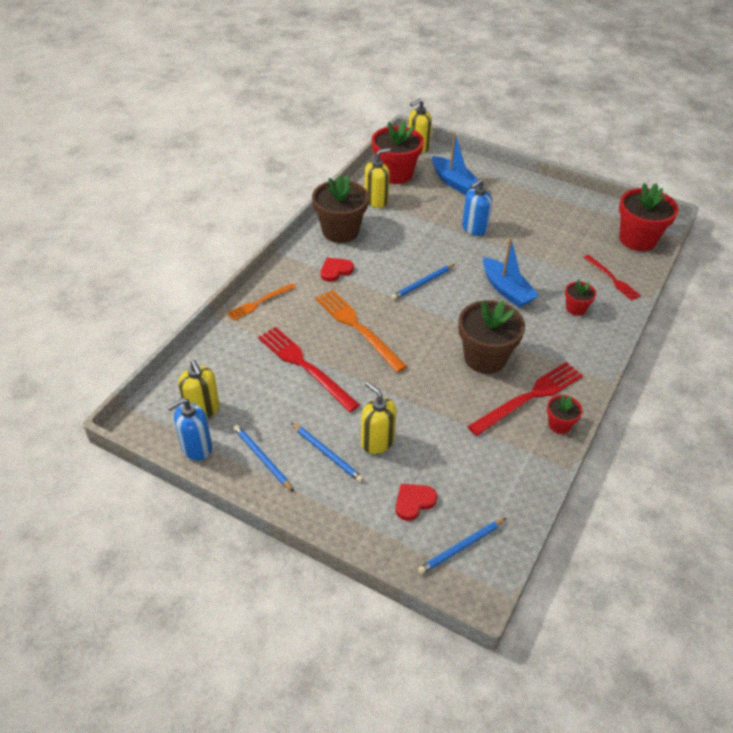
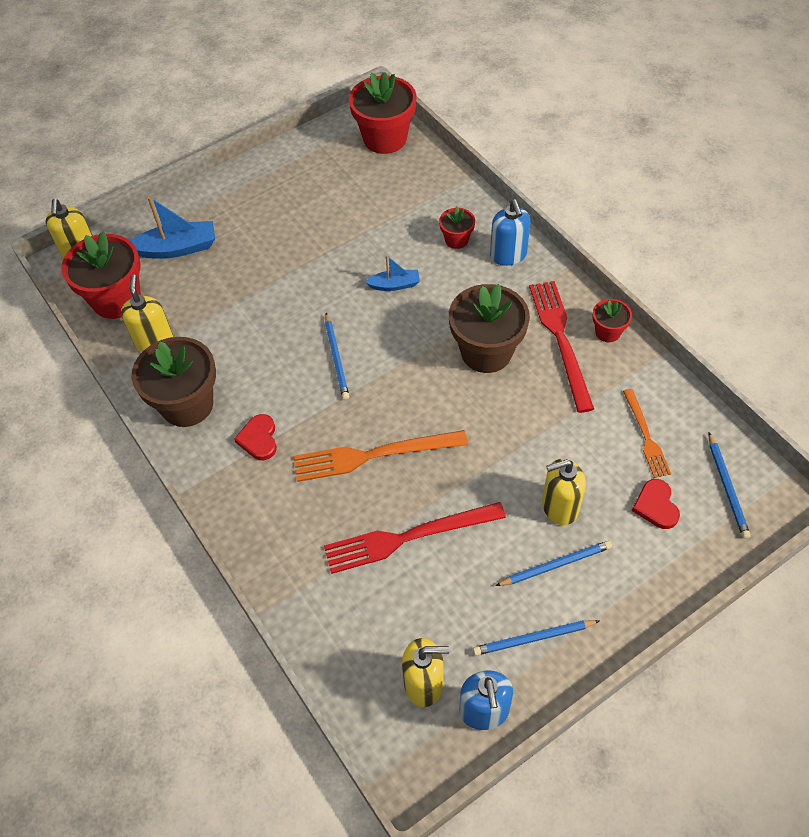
camera: 60 degrees left, 10 degrees up
(259, 302) = (266, 549): orange fork -> orange fork (646, 436)
(474, 228) = (274, 267): blue soap dispenser -> blue soap dispenser (508, 255)
(506, 290) = (394, 285): blue boat -> blue boat, size x0.59
(612, 279) = (431, 188): red fork -> none

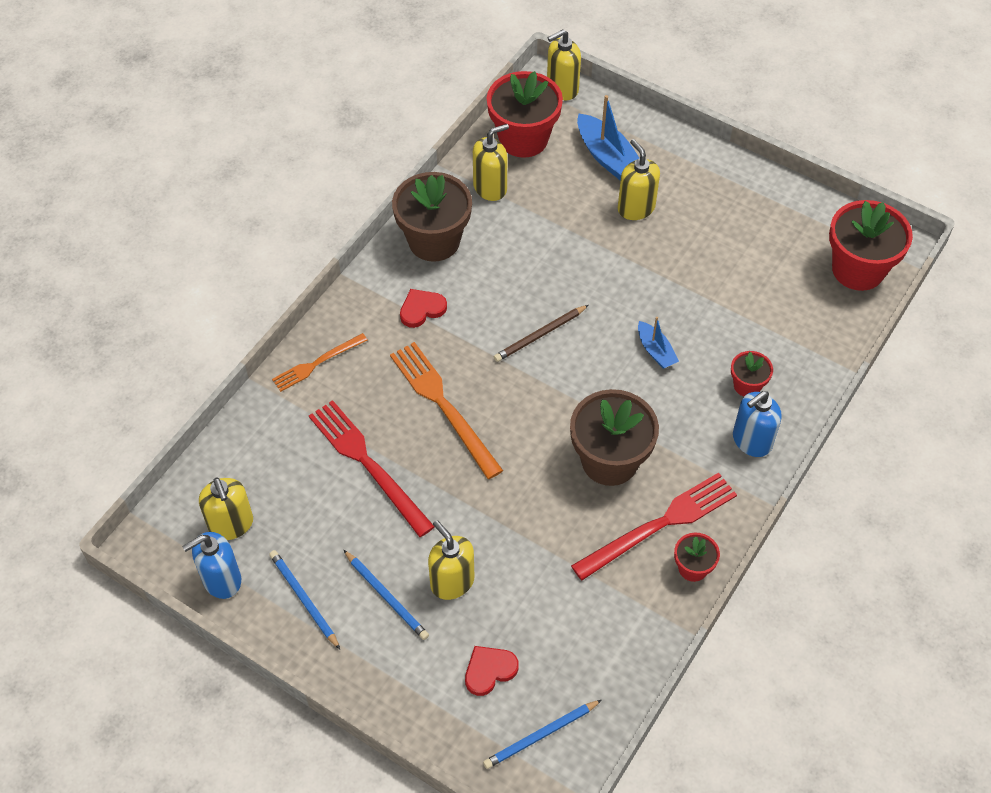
camera: 65 degrees right, 0 degrees up
(243, 248) = (636, 208): none -> yellow soap dispenser
(336, 358) = (540, 335): blue pencil -> brown pencil
(646, 436) = (571, 640): orange fork -> orange fork (317, 363)

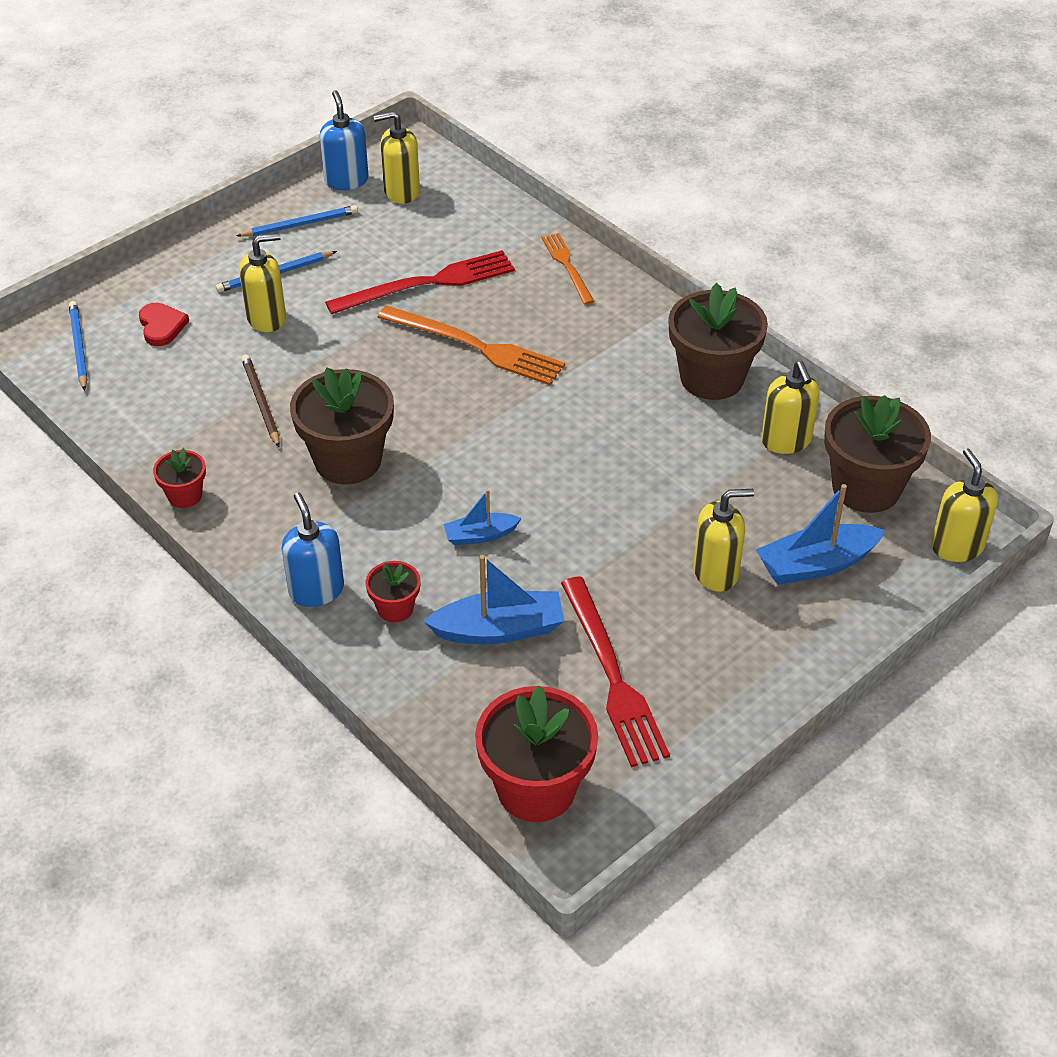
camera: 105 degrees right, 10 degrees down
(422, 309) = (613, 352): red heart -> none
(443, 405) = (476, 347): orange fork -> orange fork turned 45 degrees clockwise
(523, 139) = (866, 488): red flower pot -> brown flower pot
(540, 335) = (541, 439): brown pencil -> brown pencil (261, 402)
(659, 525) = (249, 482): red fork -> red fork (613, 676)
(739, 319) = (499, 629): none -> blue boat

